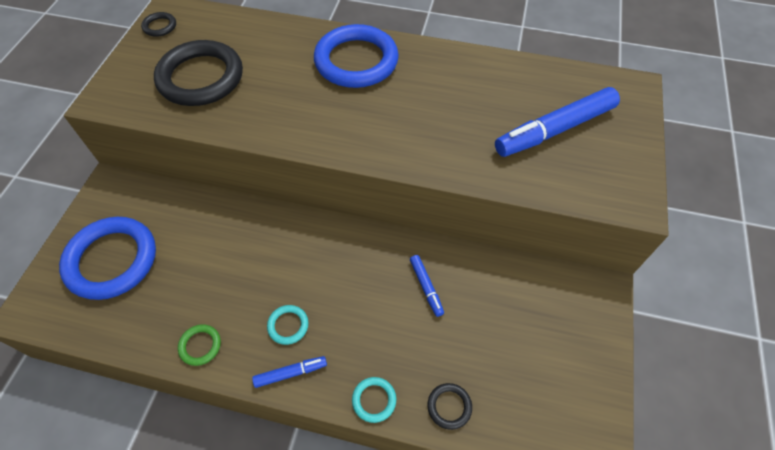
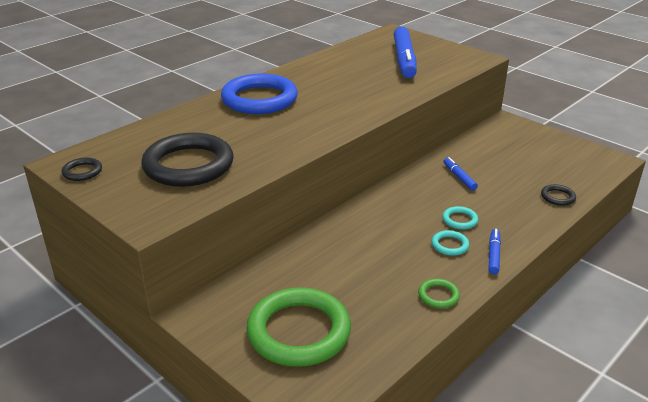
camera: 60 degrees left, 25 degrees down
(112, 260) = (299, 331): blue ring -> green ring
(374, 400) = (537, 224): turquoise ring -> turquoise ring (459, 220)
(426, 287) = (459, 177): blue marker -> blue marker turned 120 degrees counterclockwise

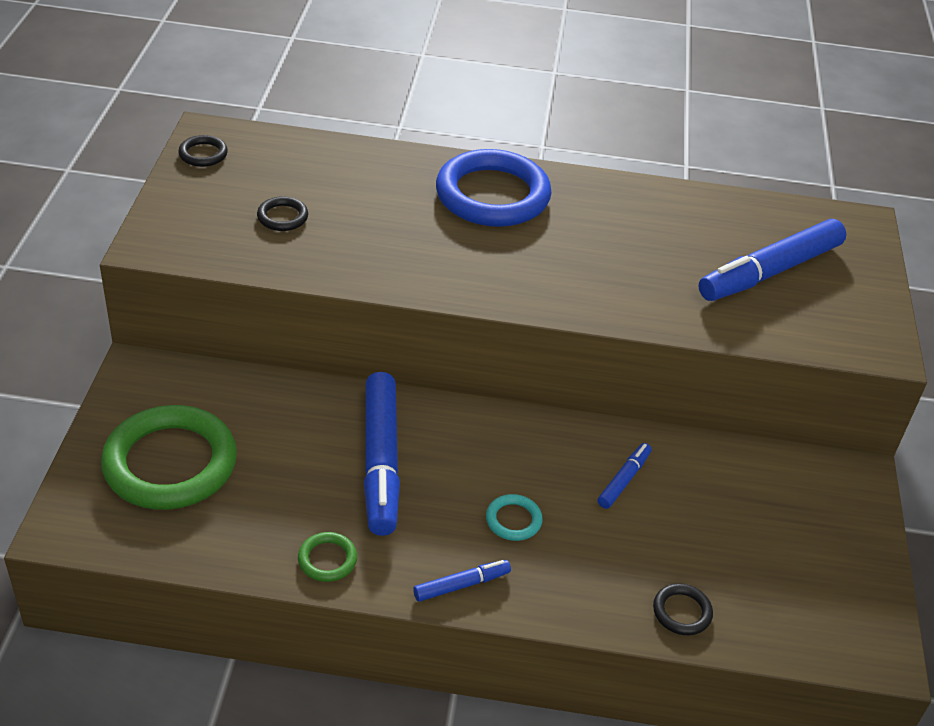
camera: 50 degrees right, 10 degrees up
(188, 165) = (282, 217): black ring -> black ring, size x0.42
(377, 246) = (380, 461): none -> blue marker
(450, 245) = (445, 531): turquoise ring -> none

